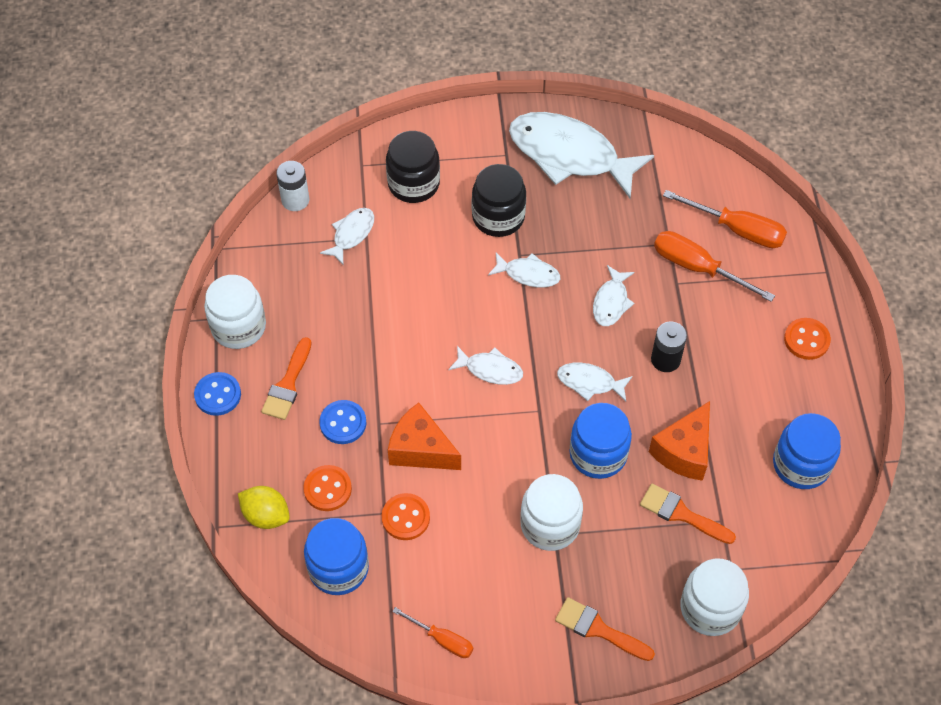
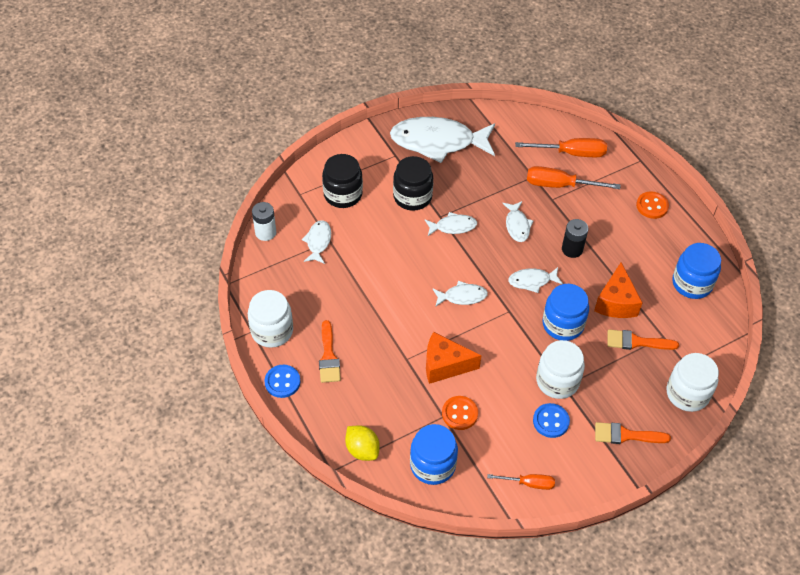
camera: 25 degrees left, 5 degrees down
(266, 515) = (362, 450): yellow lemon -> yellow lemon turned 45 degrees clockwise
(327, 489) = (395, 415): orange button -> none
(343, 423) = (382, 368): blue button -> blue button (551, 421)

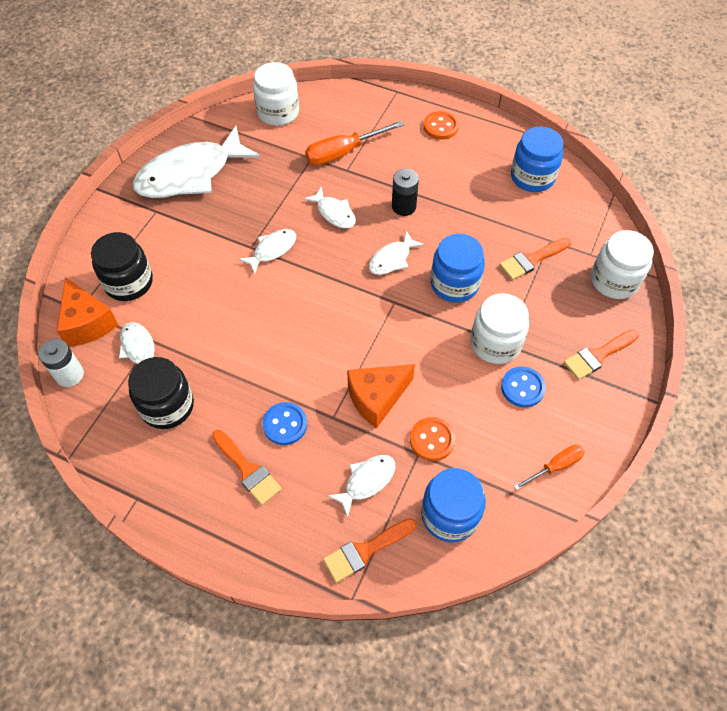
camera: 35 degrees left, 5 degrees up
(272, 331) = (160, 483): white jar -> white jar (278, 112)
(282, 382) = (217, 534): blue button -> blue button (285, 424)
(362, 450) = (365, 551): yellow lemon -> orange brush
(412, 197) = (207, 243): black jar -> black jar (167, 406)
(462, 296) = (337, 315): white fish -> white fish (367, 481)
(571, 153) = (329, 117): orange screwdriver -> none
(616, 302) = (483, 233): orange cheese -> orange cheese (87, 323)

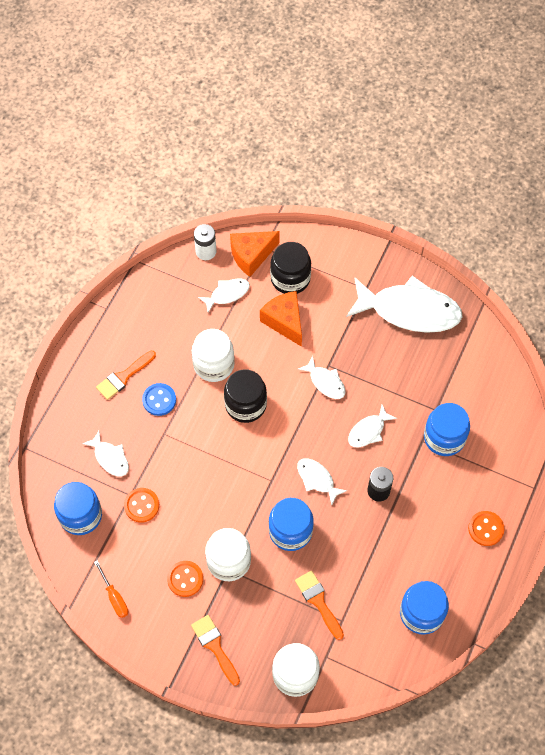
camera: 90 degrees right, 5 degrees up
(167, 406) = (177, 319): black jar -> black jar (245, 404)
(190, 174) = (409, 310): white fish -> white fish turned 135 degrees clockwise
(278, 112) = (494, 378): white jar -> white jar (214, 364)
(343, 152) = (444, 438): orange screwdriver -> blue jar
(365, 551) = (58, 457): orange brush -> none
(377, 398) = (179, 465): orange cheese -> orange cheese (284, 321)
(522, 388) = (185, 579): blue button -> orange button

